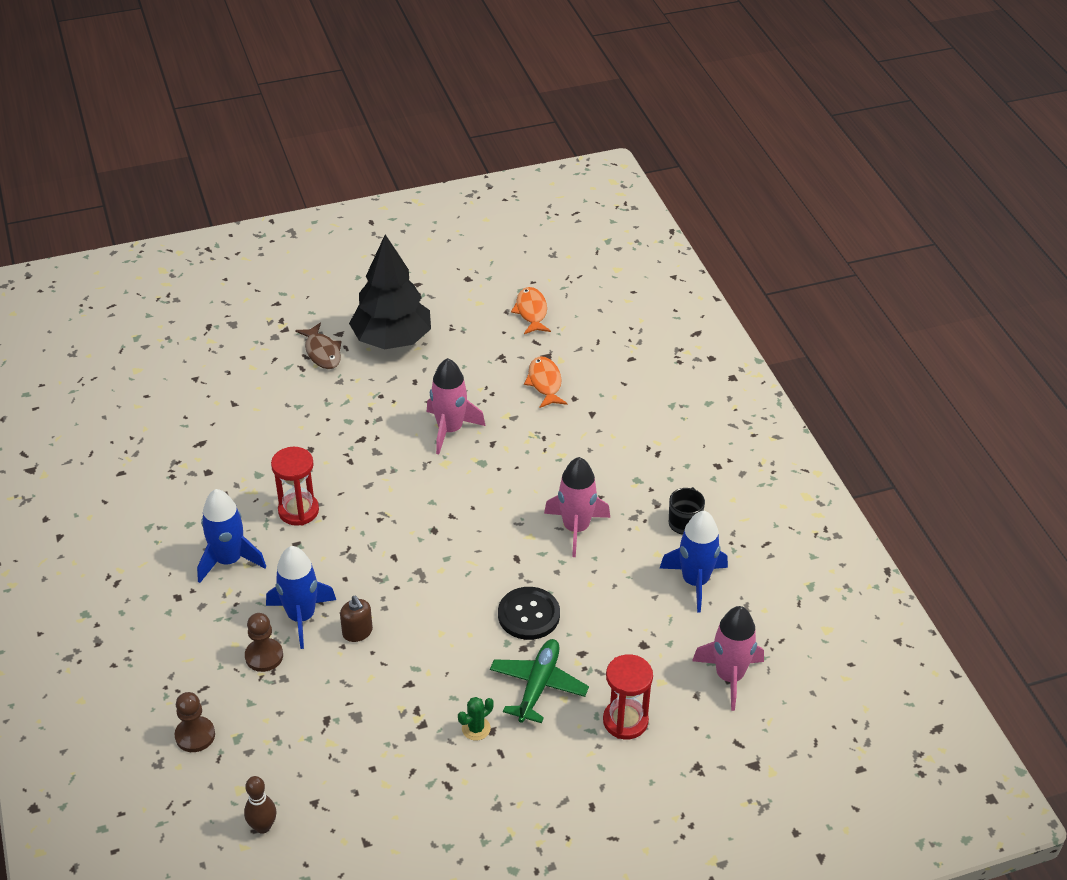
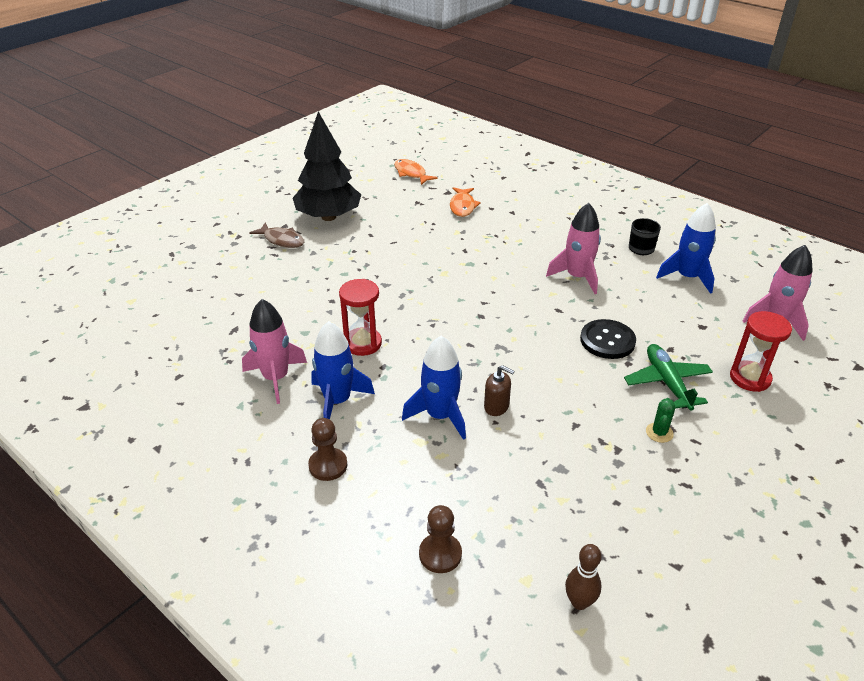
camera: 30 degrees left, 5 degrees down
(264, 656) = (438, 459): brown pawn -> brown pawn (328, 465)
(450, 429) = (426, 253): pink rocket -> pink rocket (276, 378)
(545, 383) = (462, 206): orange fish -> orange fish turned 135 degrees counterclockwise

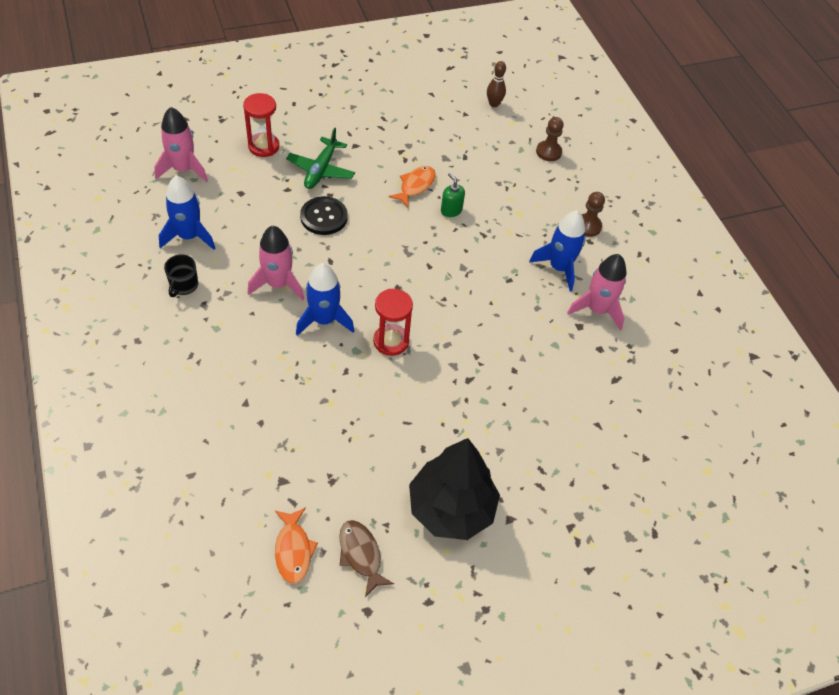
camera: 155 degrees left, 15 degrees up
(282, 240) = (523, 491): brown fish -> brown fish (361, 555)
(363, 343) = (513, 308): red hourglass -> red hourglass (391, 341)
(440, 416) = (494, 223): blue rocket -> blue rocket (324, 320)
(462, 206) = (288, 443): orange fish -> orange fish (415, 186)
(496, 407) = (451, 210): brown soap dispenser -> green soap dispenser
(659, 433) = (365, 147): green cactus -> none

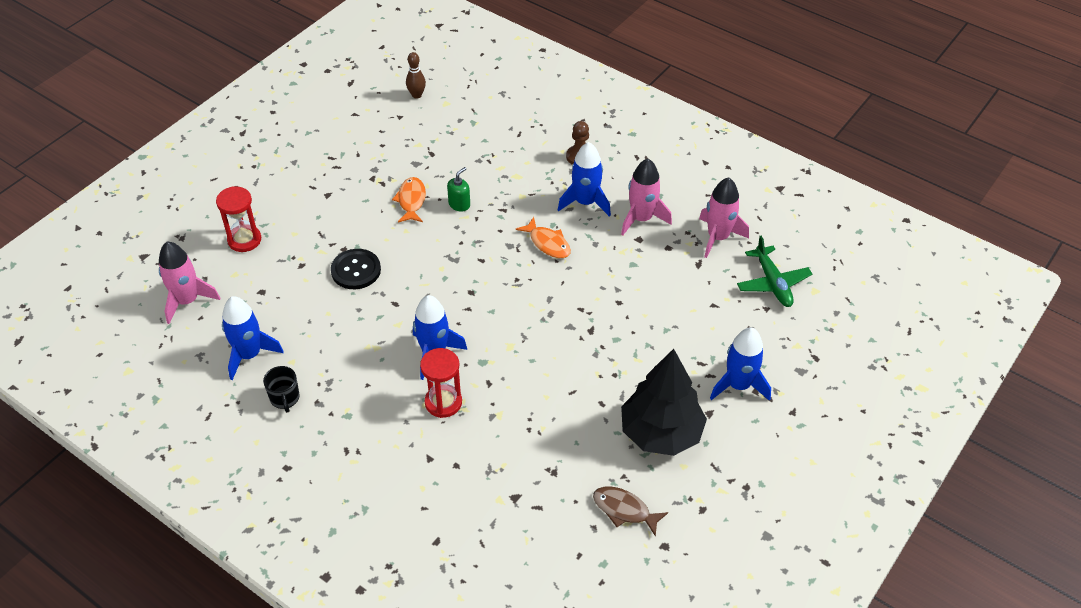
camera: 30 degrees left, 5 degrees down
(278, 284) = (368, 348): pink rocket -> pink rocket (718, 237)
(293, 550) = (571, 541): orange fish -> orange fish (548, 243)
(321, 170) = (316, 232): green plane -> green plane (772, 283)
(391, 341) = (504, 337): red hourglass -> red hourglass (443, 402)
(451, 210) = (459, 204): green soap dispenser -> green soap dispenser turned 105 degrees clockwise
(548, 152) = (497, 112): brown pawn -> none
(558, 511) = (738, 385): none -> blue rocket

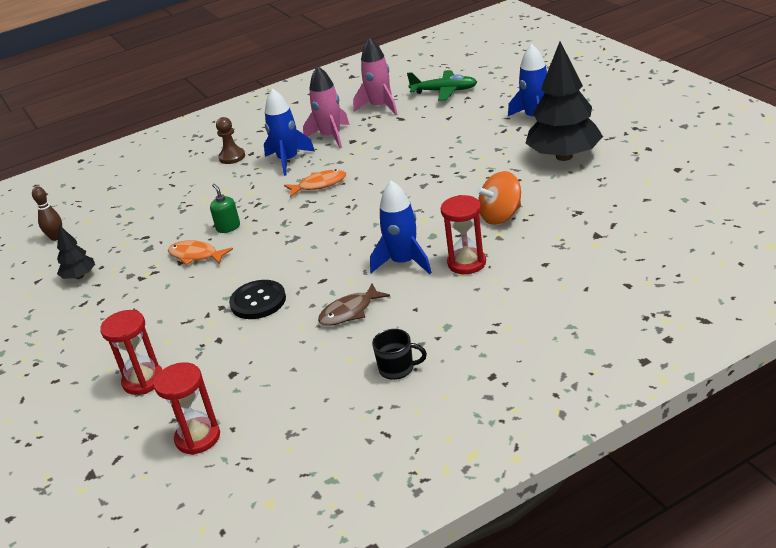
camera: 60 degrees left, 15 degrees down
(187, 301) = (198, 438): pink rocket -> red hourglass
(249, 355) = (318, 391): blue rocket -> none
(365, 138) = (79, 276): none -> black tree
(529, 407) = (501, 216): none -> orange spinning top
(624, 510) = (634, 182): brown fish -> brown fish (350, 312)

